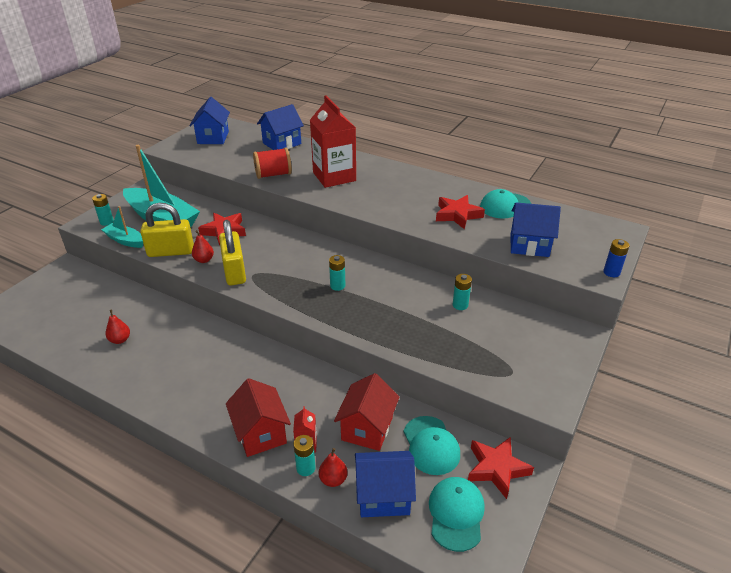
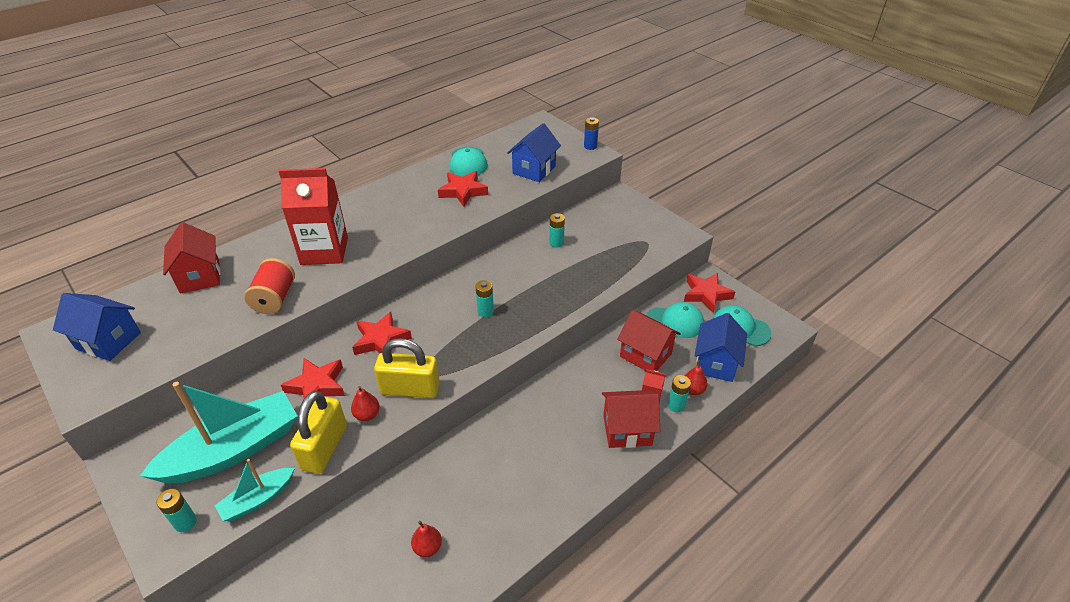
camera: 70 degrees left, 5 degrees up
(280, 243) = (381, 340): none -> red star
(282, 143) = (200, 276): blue house -> red house

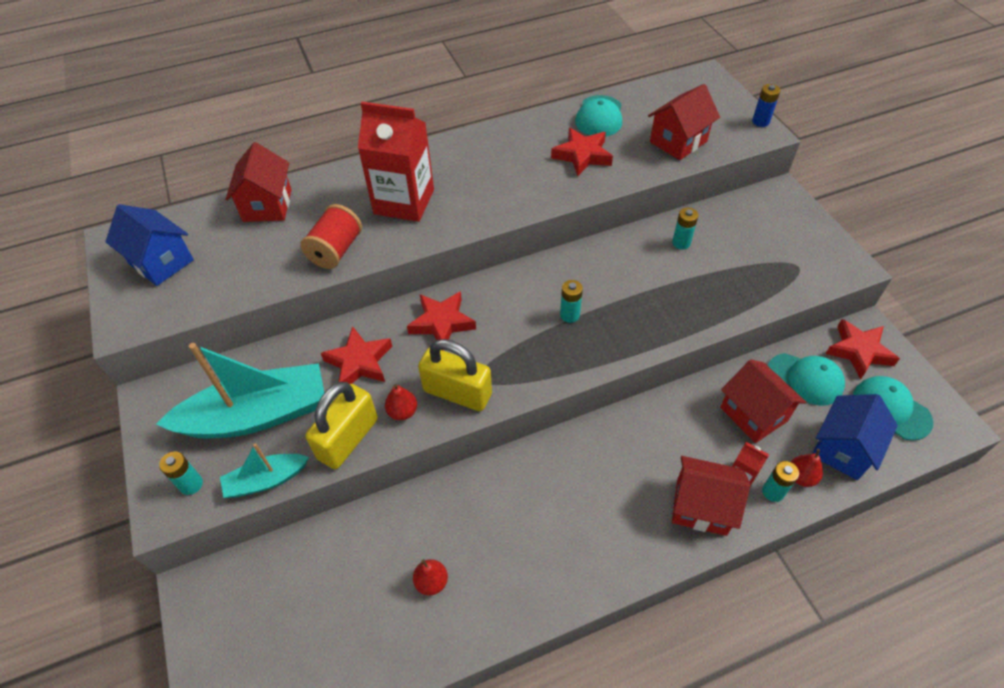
camera: 20 degrees right, 10 degrees up
(534, 170) = (678, 142): blue house -> red house

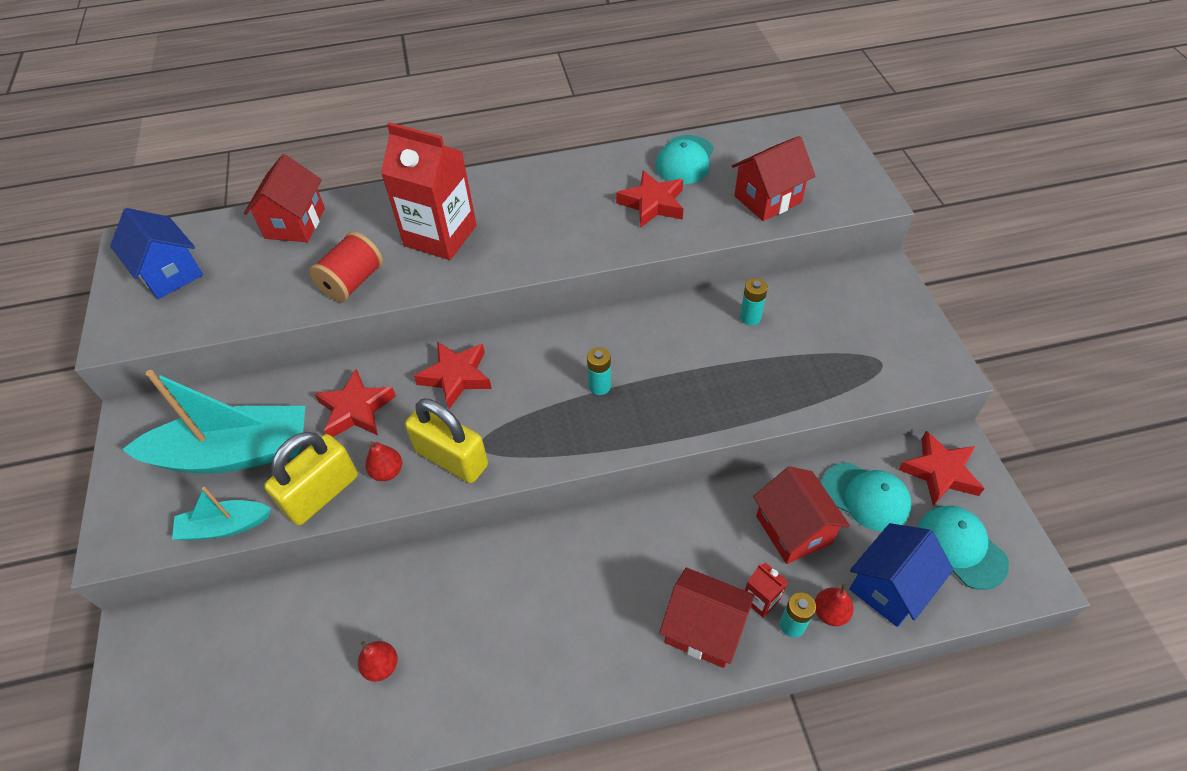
camera: 10 degrees right, 0 degrees up
(191, 484) = (148, 519): turquoise battery -> none
(760, 121) = (872, 185): blue battery -> none

